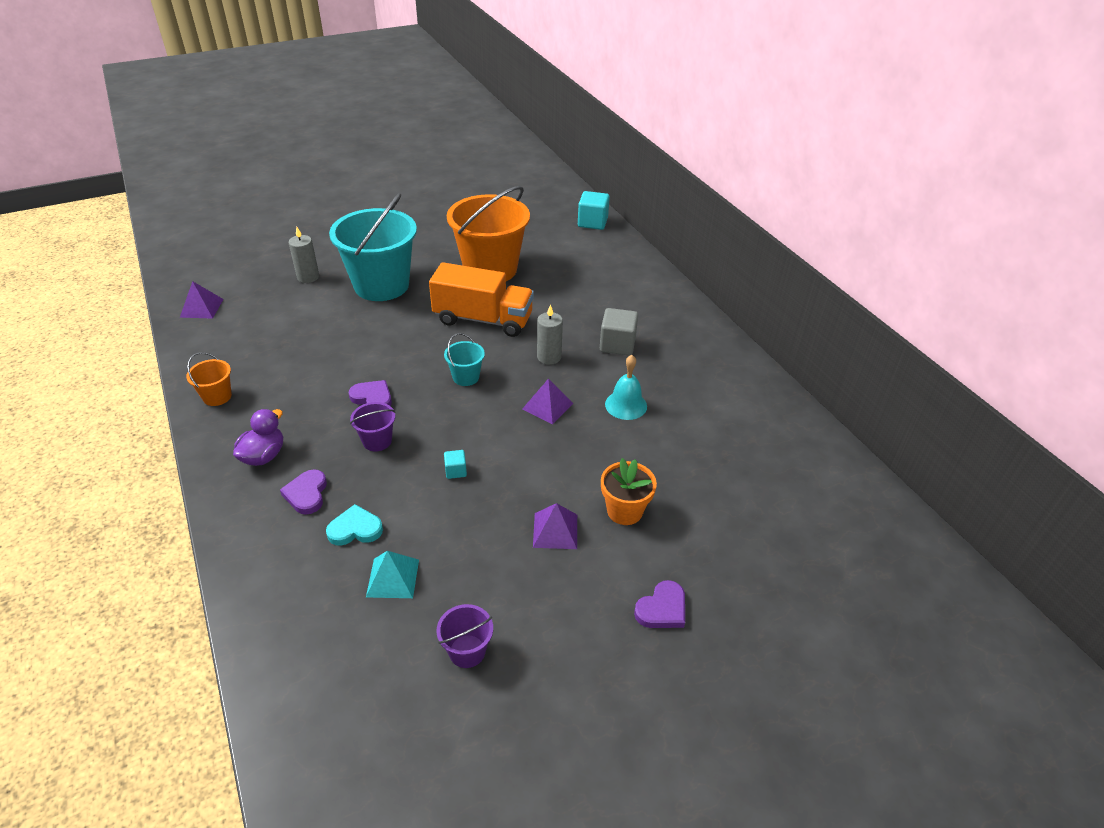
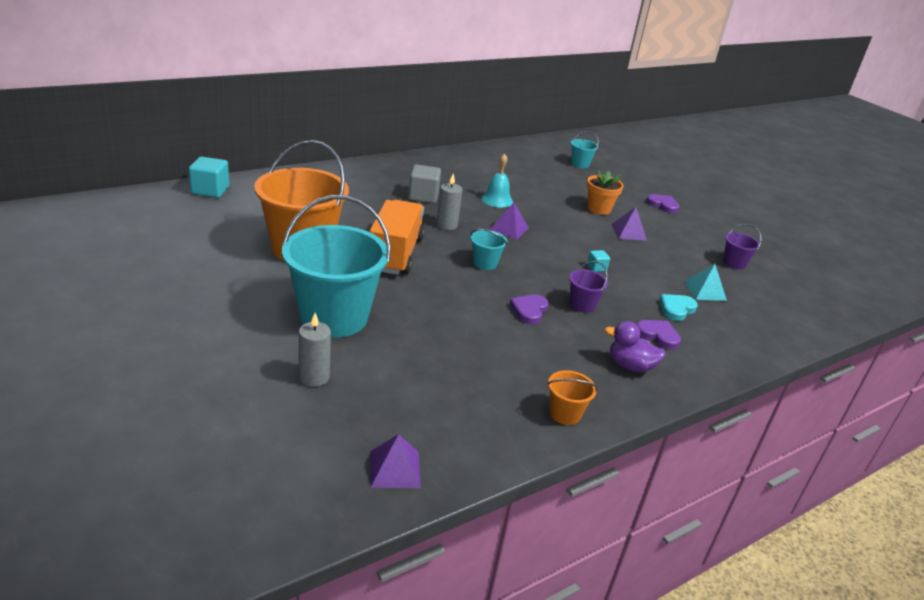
camera: 100 degrees left, 10 degrees down
(306, 494) = (658, 336): purple heart -> purple heart turned 135 degrees counterclockwise
(355, 529) = (676, 309): turquoise heart -> turquoise heart turned 60 degrees clockwise
(794, 523) = (580, 164): none -> turquoise bucket

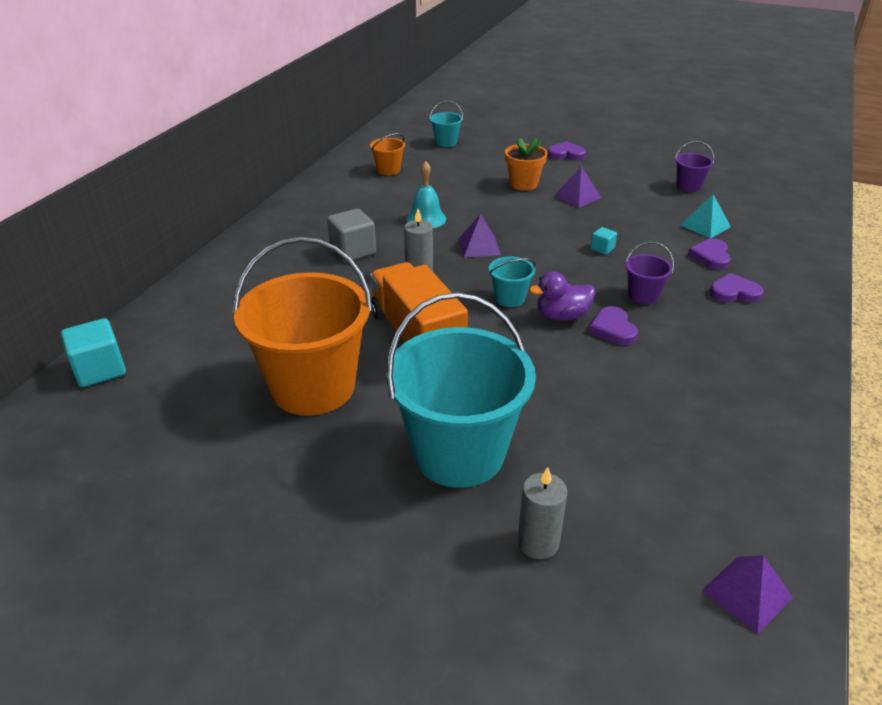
camera: 30 degrees left, 5 degrees up
(565, 414) = (780, 422): orange bucket -> orange bucket (388, 170)
(630, 366) = (756, 337): purple duck -> purple duck (562, 316)
(676, 309) = (711, 256): turquoise heart -> purple heart

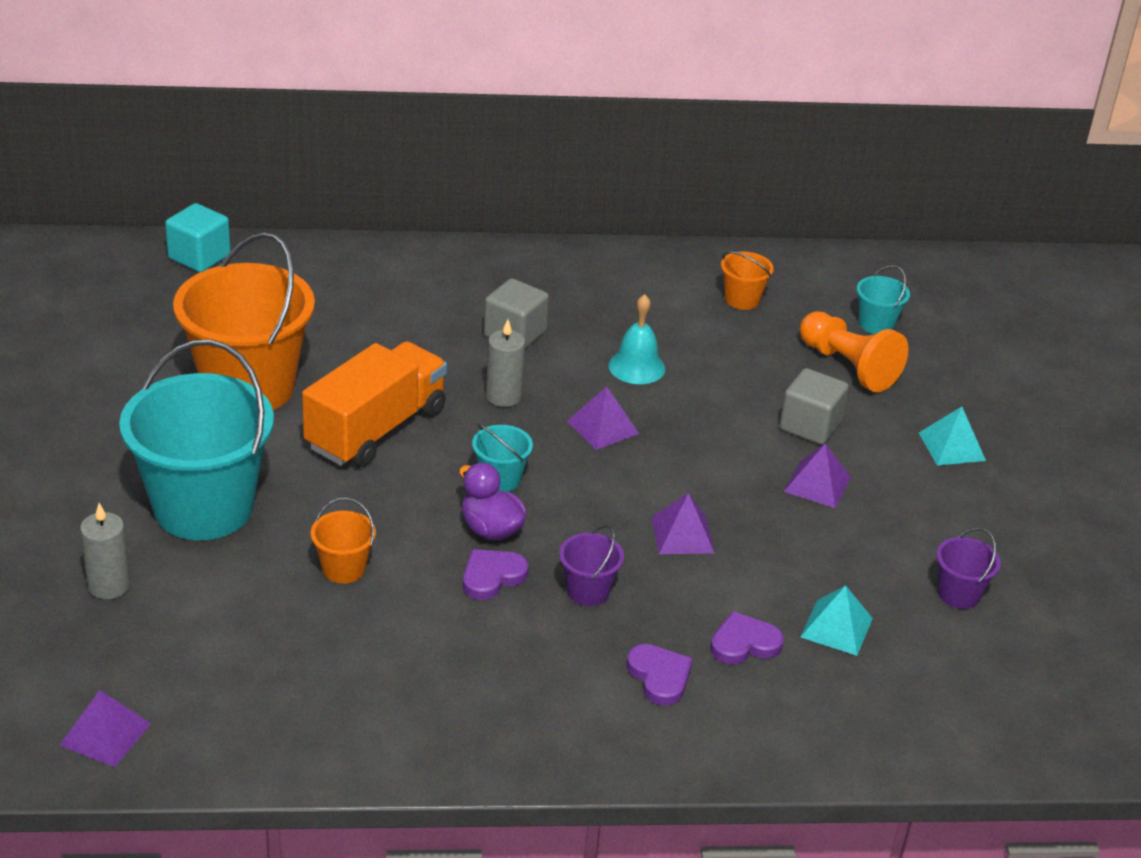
camera: 60 degrees right, 0 degrees up
(477, 159) = (848, 366): none -> orange pawn
(523, 184) = (810, 426): orange flower pot -> grey cube
(566, 154) = (951, 446): purple heart -> turquoise pyramid
(575, 394) = (343, 569): none -> orange bucket
(602, 249) = (682, 535): turquoise cube -> purple pyramid

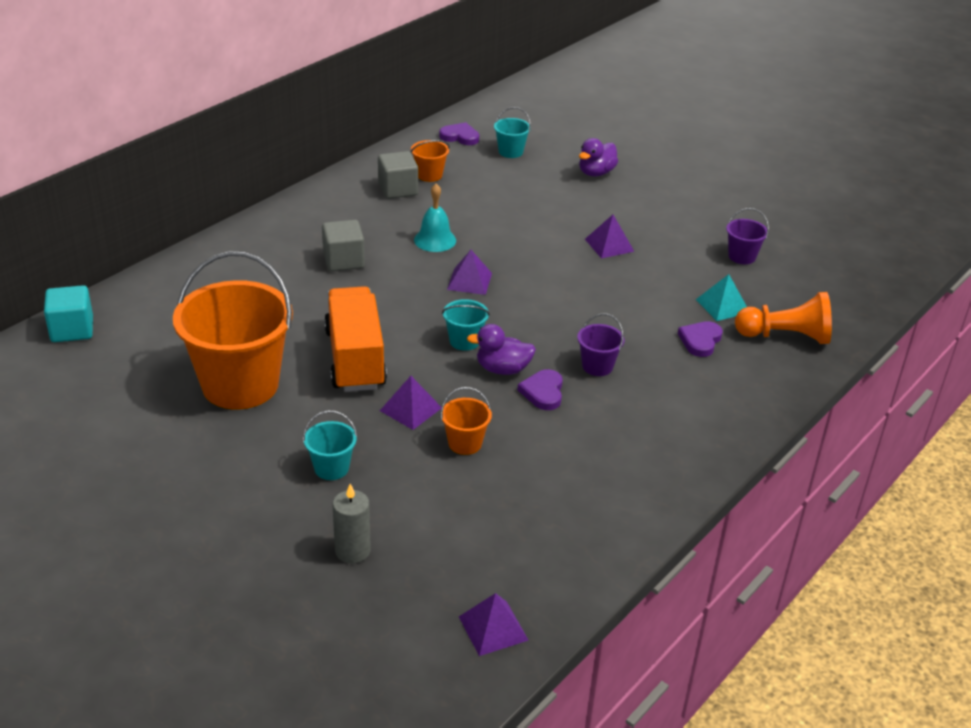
camera: 45 degrees left, 0 degrees up
(203, 507) = (331, 468): turquoise bucket -> turquoise bucket, size x0.42
(503, 396) = (393, 297): grey candle -> none
(659, 676) = (693, 383): purple heart -> purple heart (460, 137)
(682, 535) = (593, 309): purple pyramid -> purple pyramid (410, 409)
(810, 426) = (561, 219): grey cube -> grey cube (398, 189)
(848, 366) = (531, 180): orange pawn -> orange pawn (785, 336)
(940, 401) = (596, 173): none -> purple duck
(951, 446) = (634, 191): turquoise pyramid -> none

